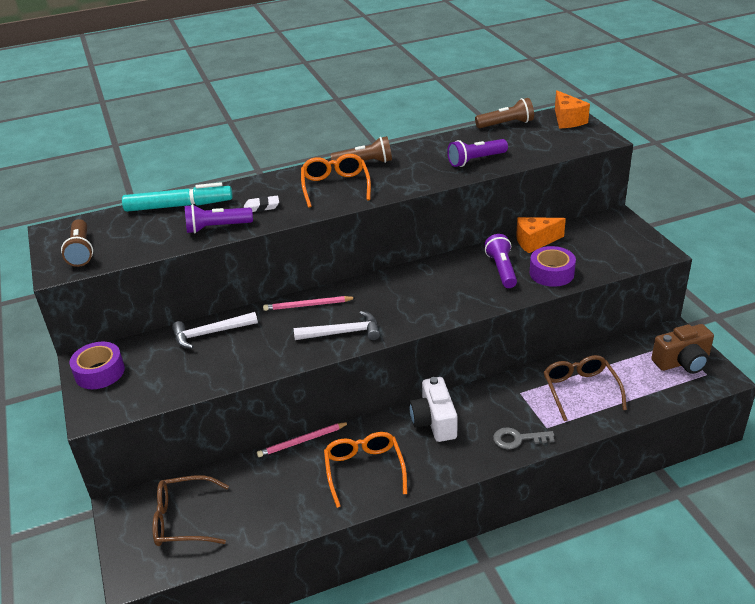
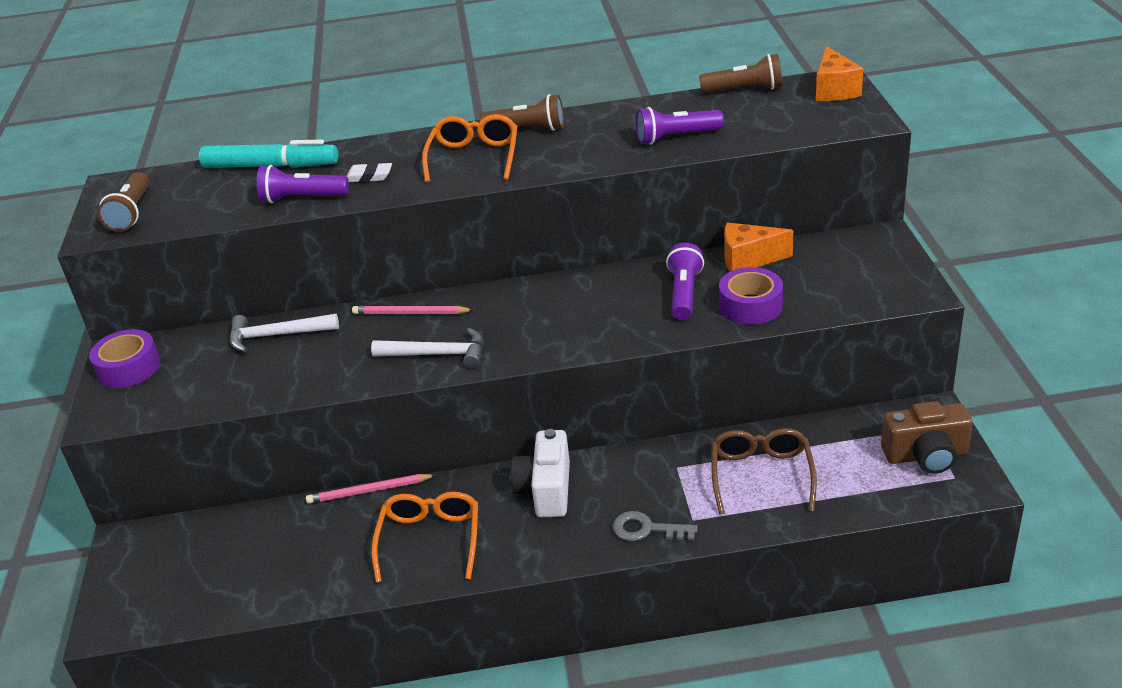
camera: 15 degrees right, 0 degrees up
(183, 520) = (189, 567): brown glasses -> none

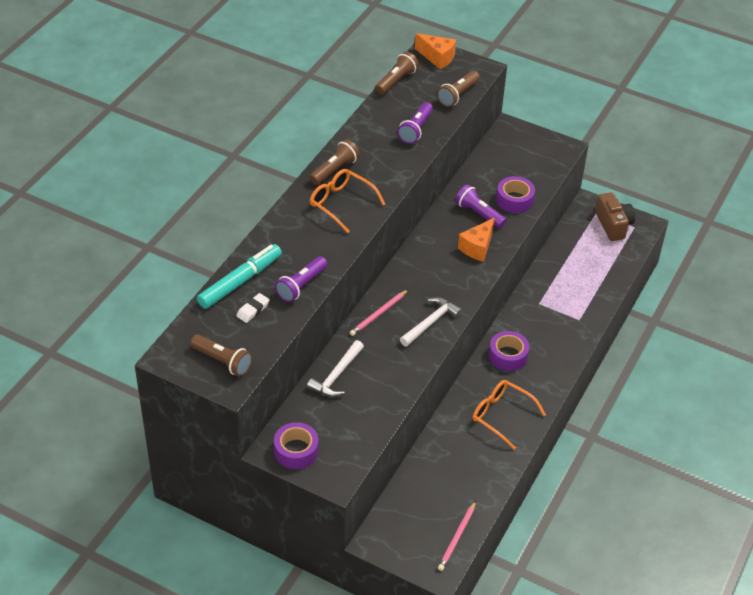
camera: 60 degrees left, 10 degrees up
(369, 177) = (310, 250): white eraser -> white eraser (253, 310)
(369, 491) = (439, 421): pink pencil -> pink pencil (457, 537)
(546, 490) = (508, 356): white camera -> purple tape
(646, 529) = (570, 338): grey key -> none
(748, 259) = (476, 177): orange cheese -> orange cheese (477, 247)
(761, 475) = (573, 280): brown glasses -> none
(787, 130) = (457, 95): none -> brown flashlight
(926, 455) = (613, 225): brown camera -> brown camera turned 45 degrees counterclockwise

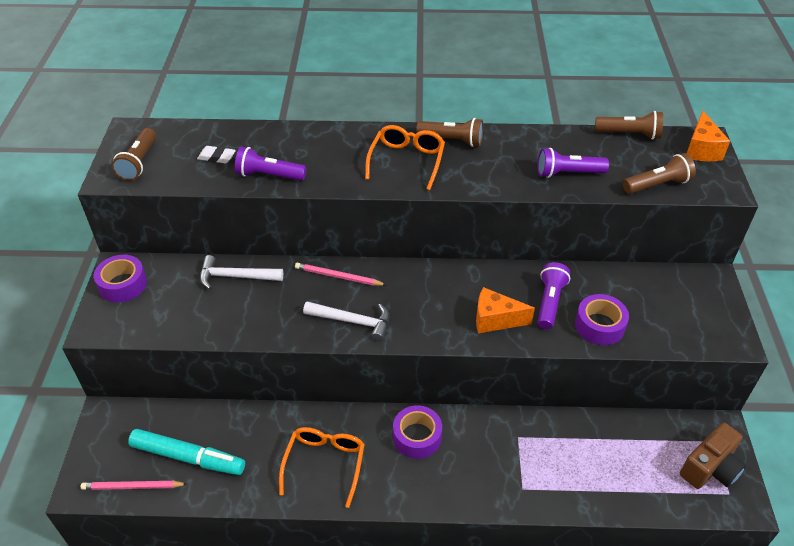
camera: 65 degrees right, 0 degrees up
(240, 281) = (250, 137): turquoise marker -> turquoise marker (188, 457)
(457, 95) = (658, 185): brown flashlight -> brown flashlight turned 150 degrees clockwise

